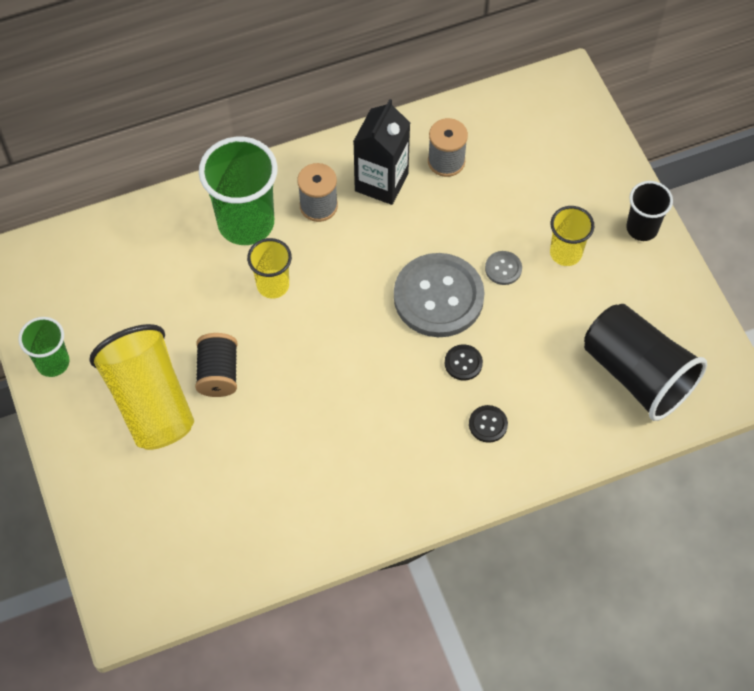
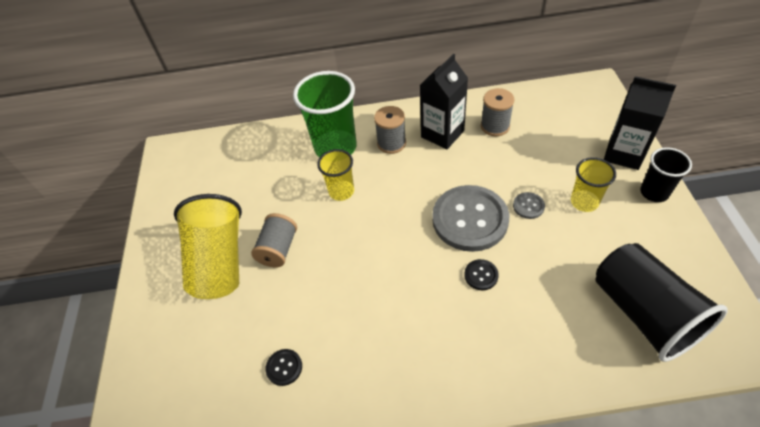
camera: 20 degrees right, 10 degrees down
(53, 362) = (163, 221): green cup -> none
(218, 373) = (278, 249): black spool -> grey spool
(488, 424) = (494, 333): black button -> black button (284, 367)
(605, 180) = (623, 154): none -> black carton

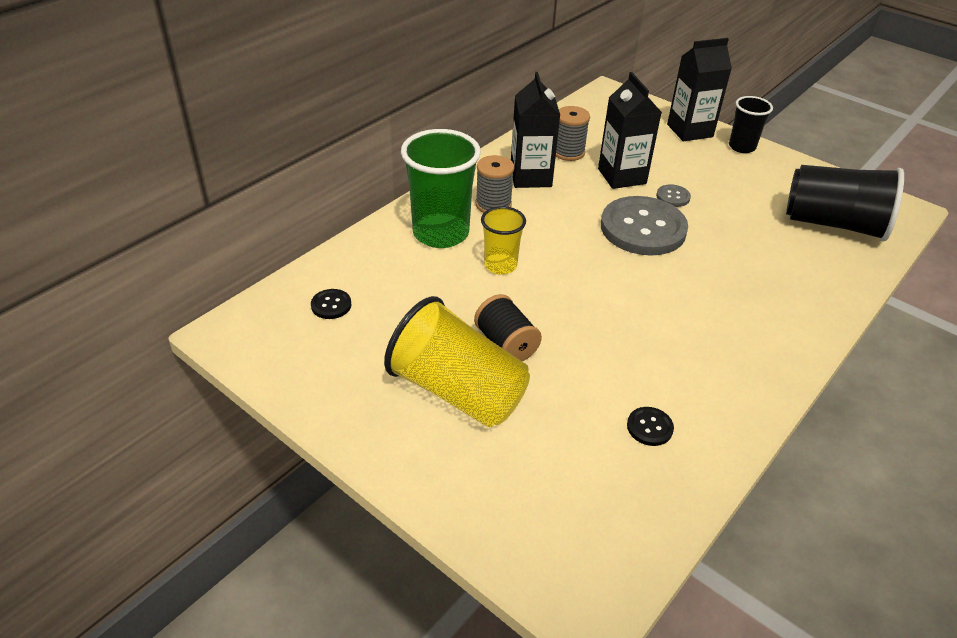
camera: 50 degrees left, 10 degrees down
(278, 249) = (506, 344): grey spool -> black spool
(481, 275) = (705, 262): black button -> black button (331, 305)
(510, 167) = (622, 176): none -> black carton
(584, 202) = (706, 175): yellow cup -> none

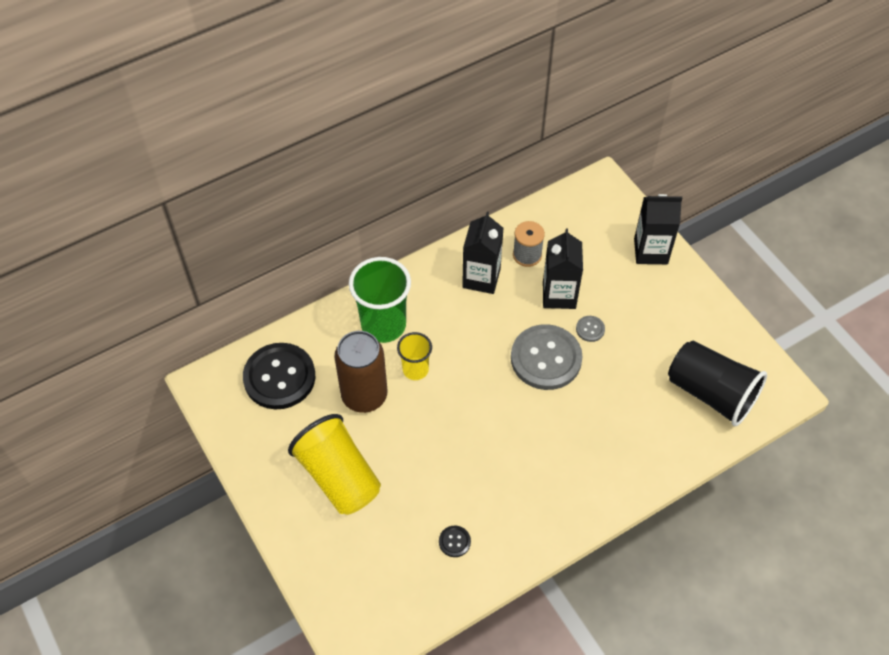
camera: 20 degrees right, 15 degrees up
(331, 305) = (279, 377): black button -> black button, size x2.43
(450, 301) = (364, 395): none -> brown can
(493, 205) = (437, 303): grey spool -> none
(506, 344) = (388, 445): black spool -> none
(742, 147) = (687, 283): black cup -> none

